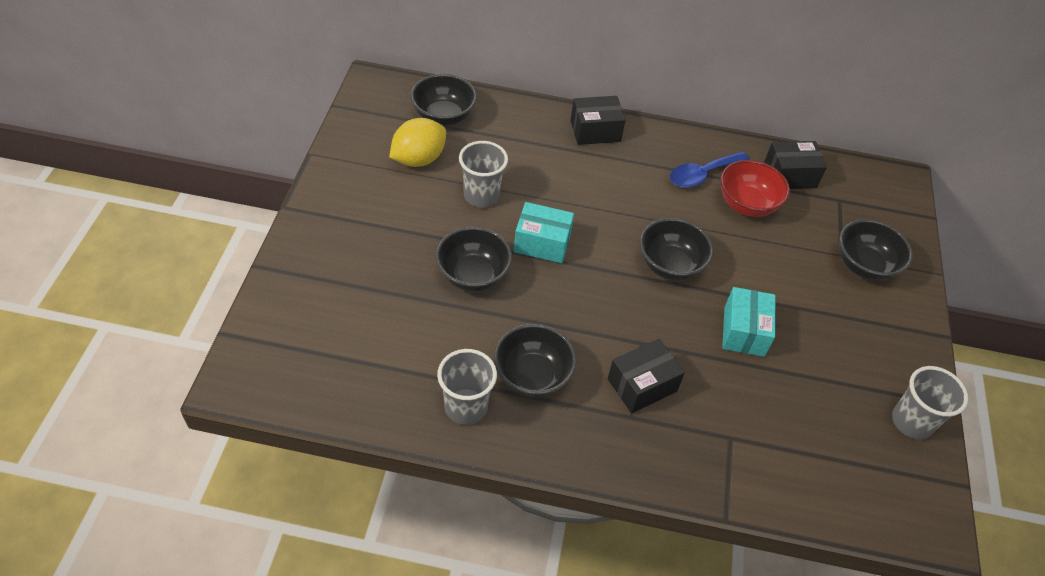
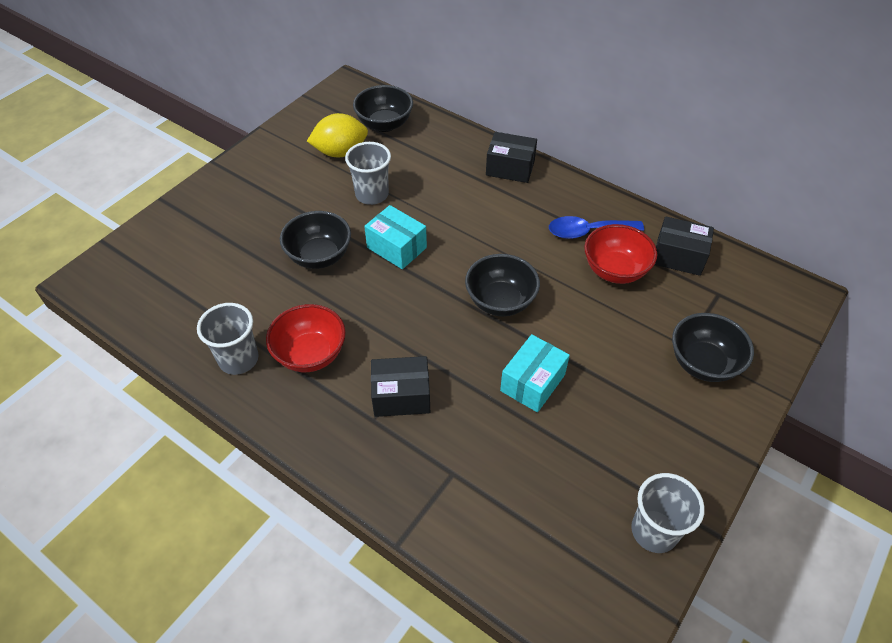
camera: 30 degrees right, 0 degrees up
(532, 376) = (310, 354): black bowl -> red bowl

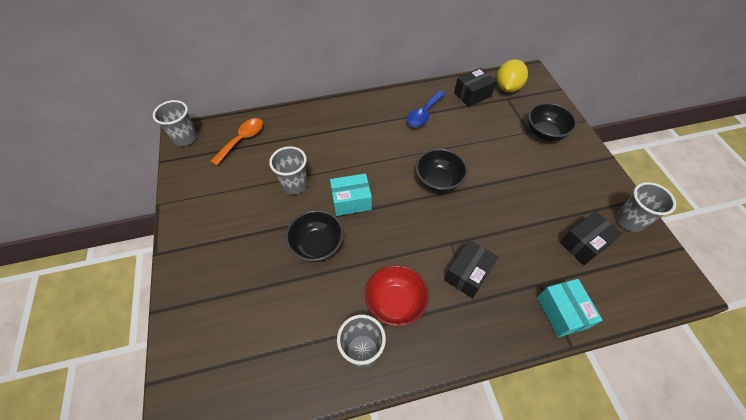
camera: 50 degrees left, 5 degrees up
(340, 152) = (239, 176): yellow lemon -> yellow lemon (507, 87)
(345, 89) = (185, 138): none -> grey cup
(384, 124) = (242, 140): black bowl -> orange spoon
(510, 168) = (345, 111): black box -> black box (583, 244)
(532, 382) = (505, 206): turquoise box -> turquoise box (562, 312)
(615, 270) = (459, 122): red bowl -> none

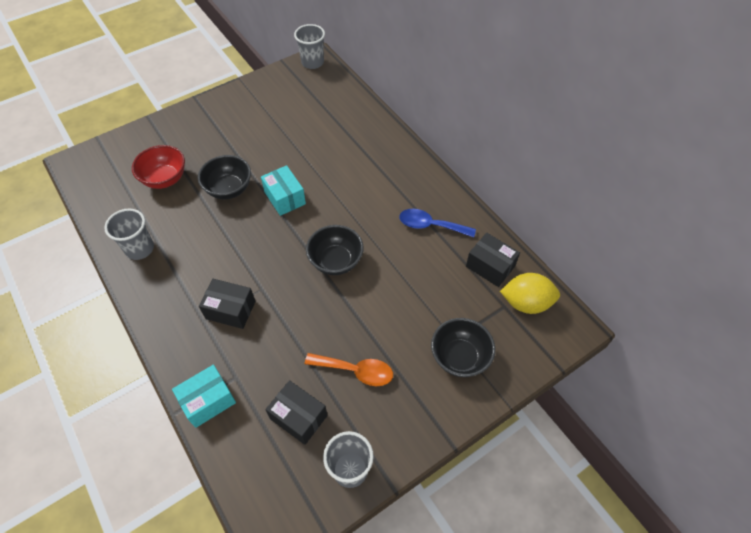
camera: 70 degrees right, 0 degrees up
(242, 140) = (326, 98): orange spoon -> orange spoon (356, 371)
(295, 185) = (289, 152): grey cup -> none
(395, 303) = (187, 260): red bowl -> red bowl (165, 179)

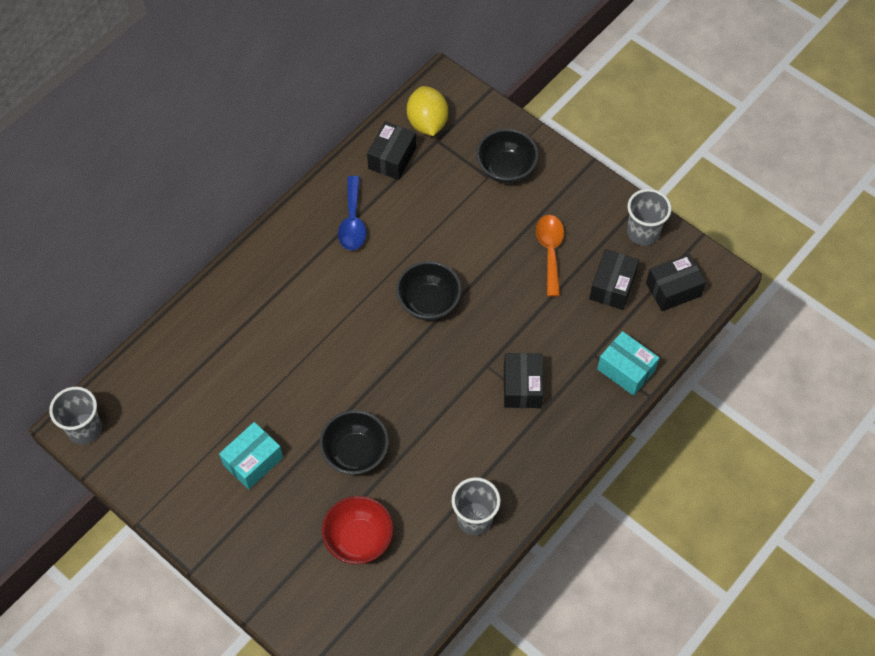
camera: 105 degrees left, 5 degrees up
(273, 478) = (673, 289): none -> black box
(285, 198) = (352, 383): turquoise box -> turquoise box (253, 461)

